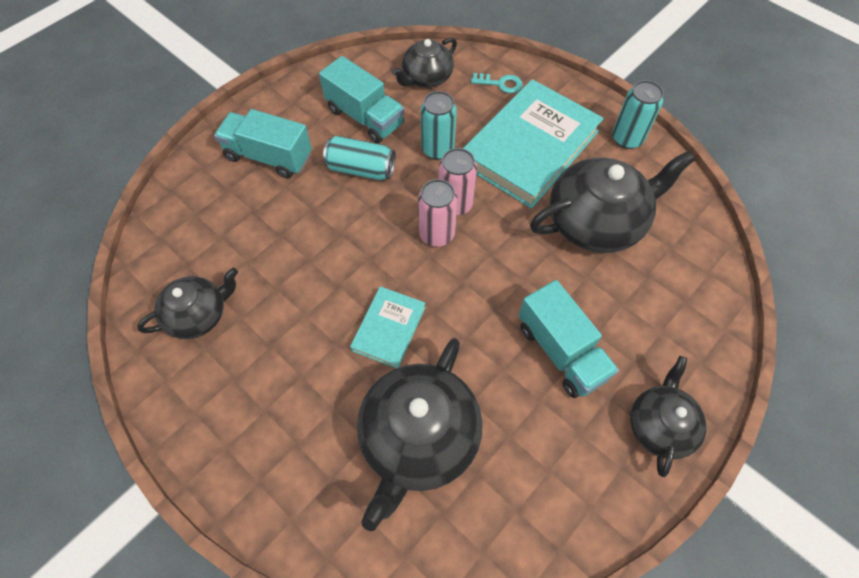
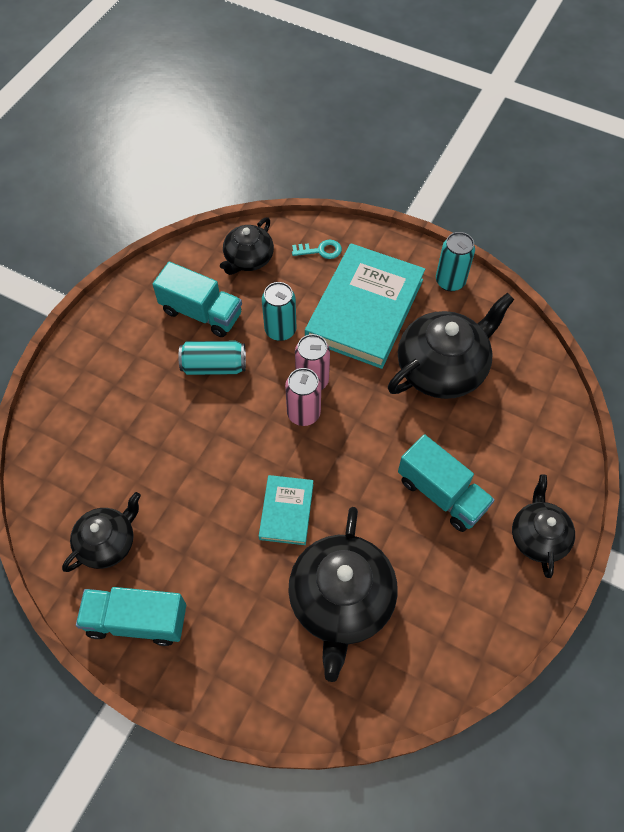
camera: 15 degrees left, 0 degrees up
(269, 157) = (121, 373): turquoise truck -> turquoise truck (137, 620)

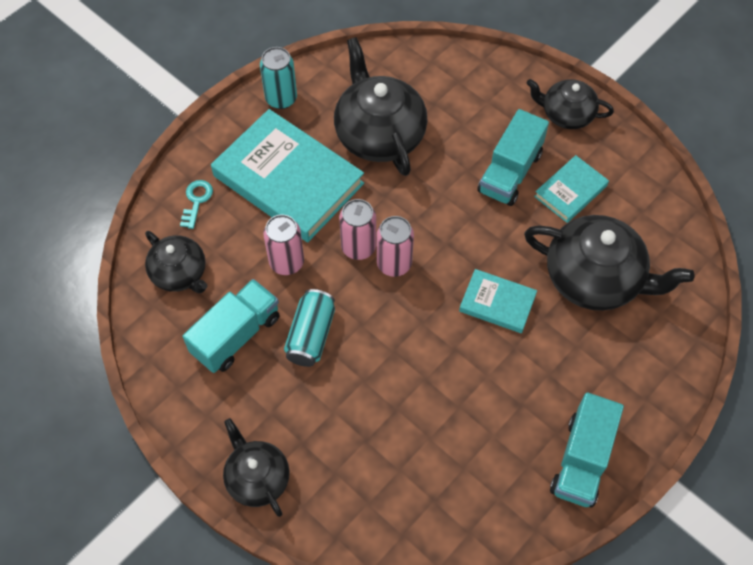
camera: 75 degrees left, 0 degrees up
(108, 542) = (493, 476): black teapot -> black teapot (257, 478)
(280, 330) = (286, 262): turquoise can -> pink can
(439, 558) = (570, 191): none -> turquoise book
(441, 493) = (510, 172): turquoise truck -> turquoise truck turned 150 degrees clockwise

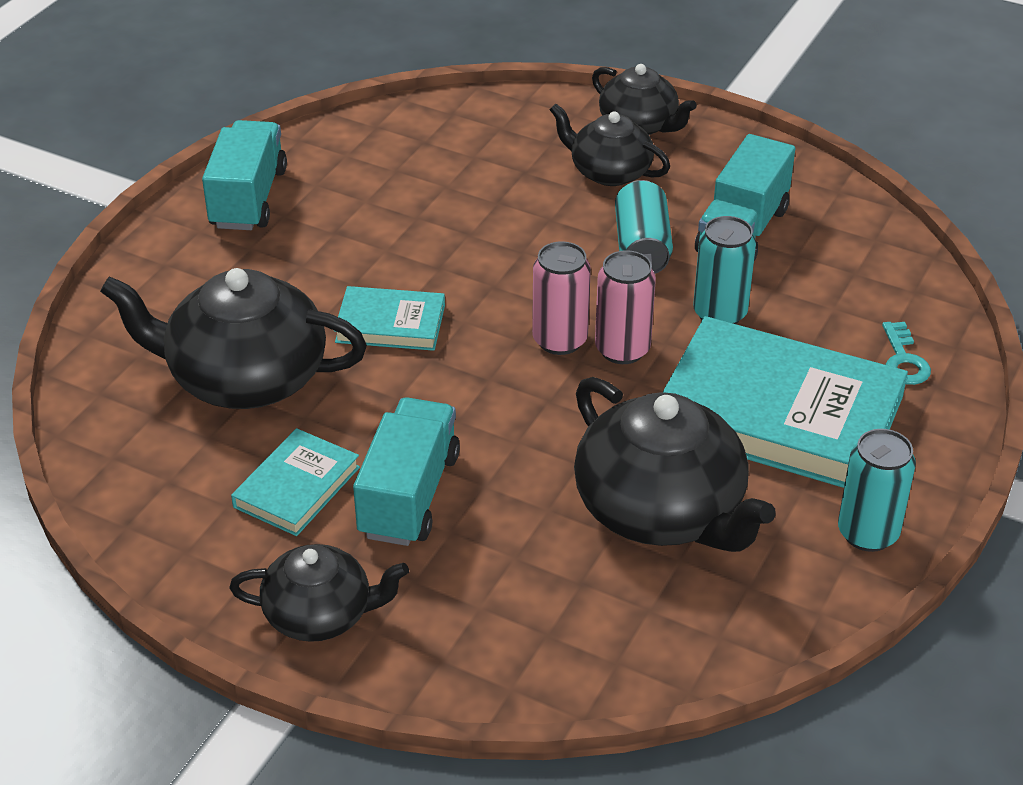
camera: 165 degrees right, 20 degrees down
(180, 273) = (863, 276): black teapot -> black teapot (609, 172)
(286, 262) = (720, 314): pink can -> turquoise can

